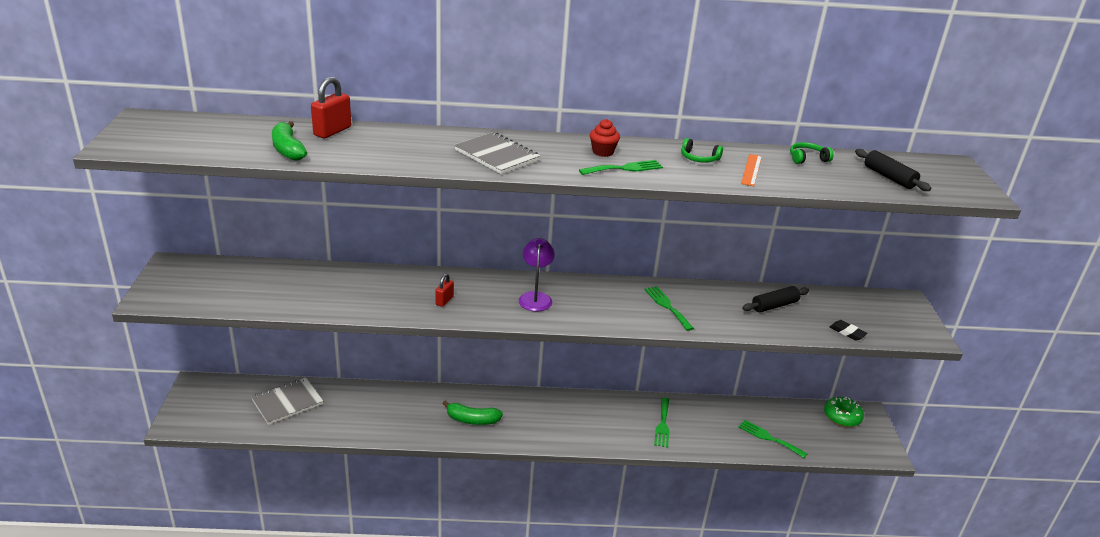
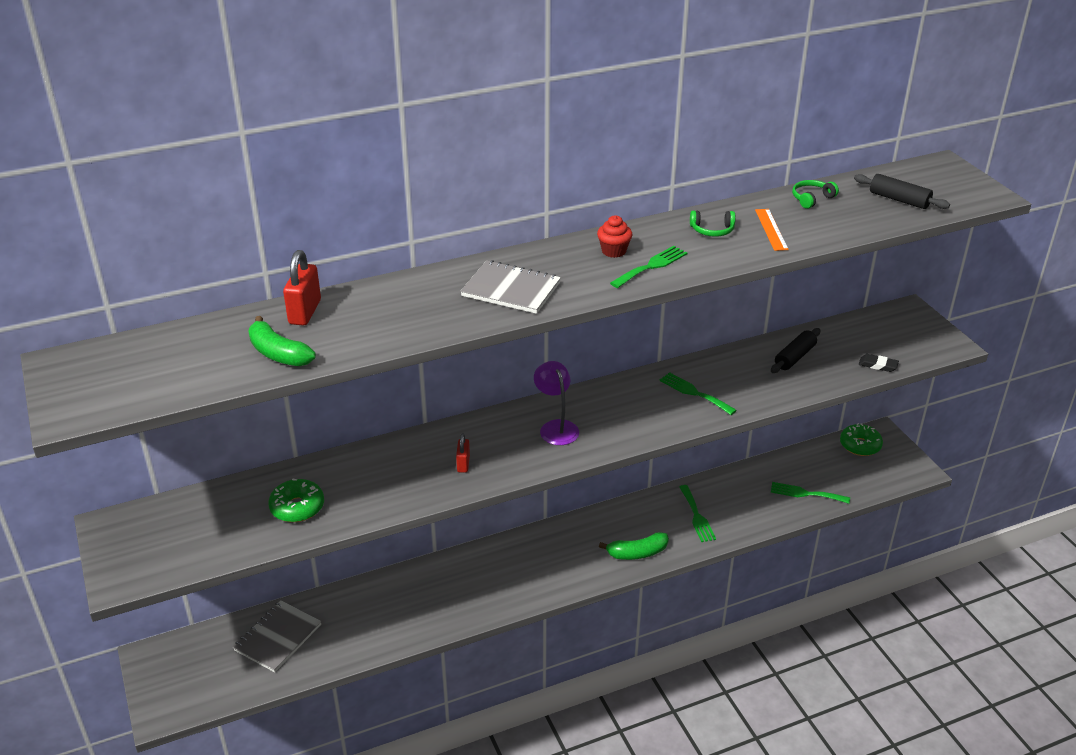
camera: 20 degrees left, 5 degrees up
(302, 292) = (297, 507): none -> green donut
(472, 420) = (499, 582): green banana -> green banana (637, 553)

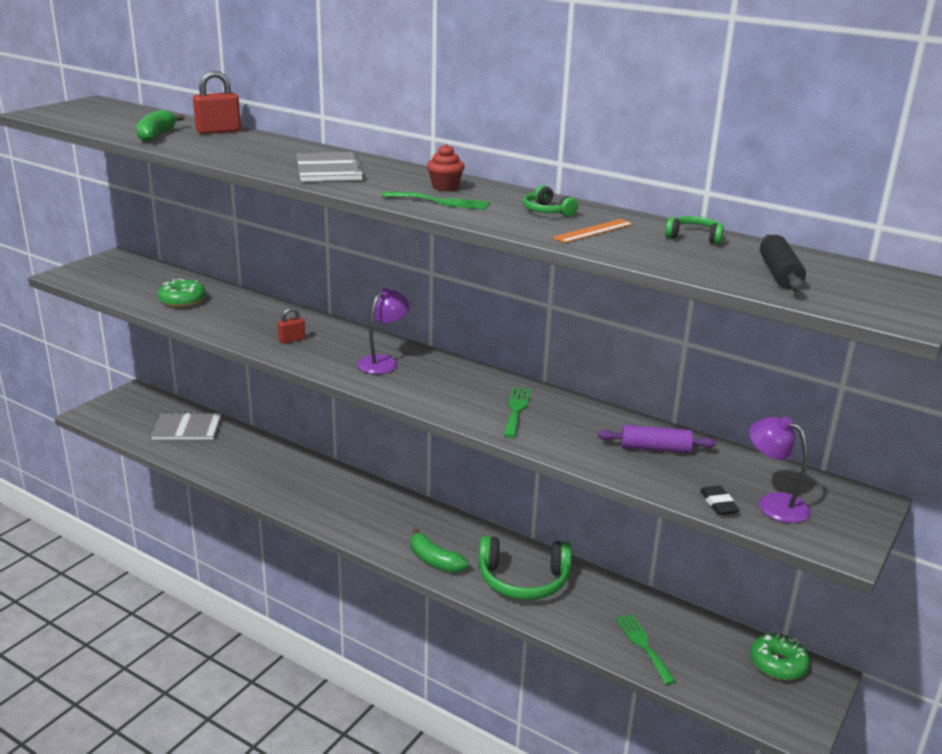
camera: 55 degrees right, 10 degrees down
(697, 516) = (523, 580): green fork -> green headphones
(794, 357) = (655, 448): black rolling pin -> purple rolling pin
(891, 345) = (773, 503): none -> purple lamp

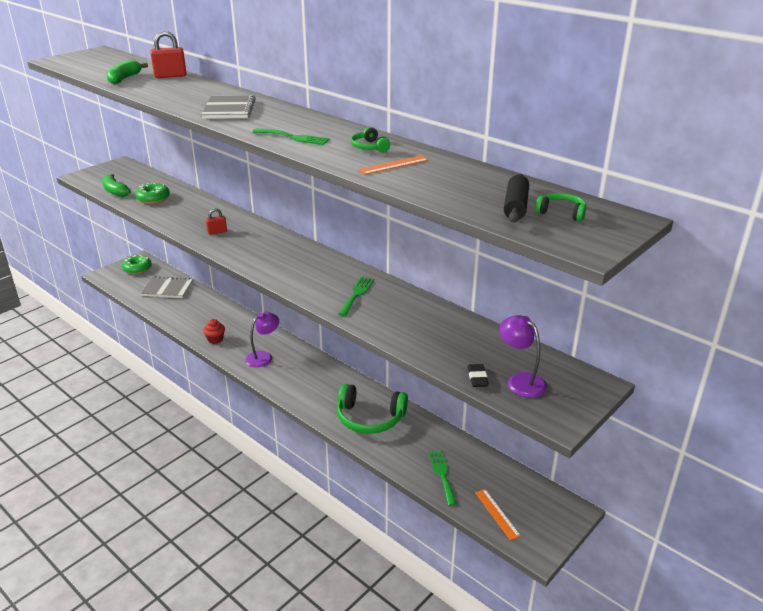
camera: 10 degrees right, 5 degrees up
(383, 362) = (275, 252): purple lamp -> purple lamp (263, 356)
(434, 560) = (310, 398): green banana -> green banana (115, 191)
(445, 187) = (305, 125): red cupcake -> red cupcake (215, 339)
(655, 448) = (448, 331): purple rolling pin -> none
(694, 237) = (469, 172): green headphones -> green headphones (561, 213)
(730, 689) = (497, 514): none -> orange ruler
(777, 664) = (540, 498): green donut -> green donut (137, 269)

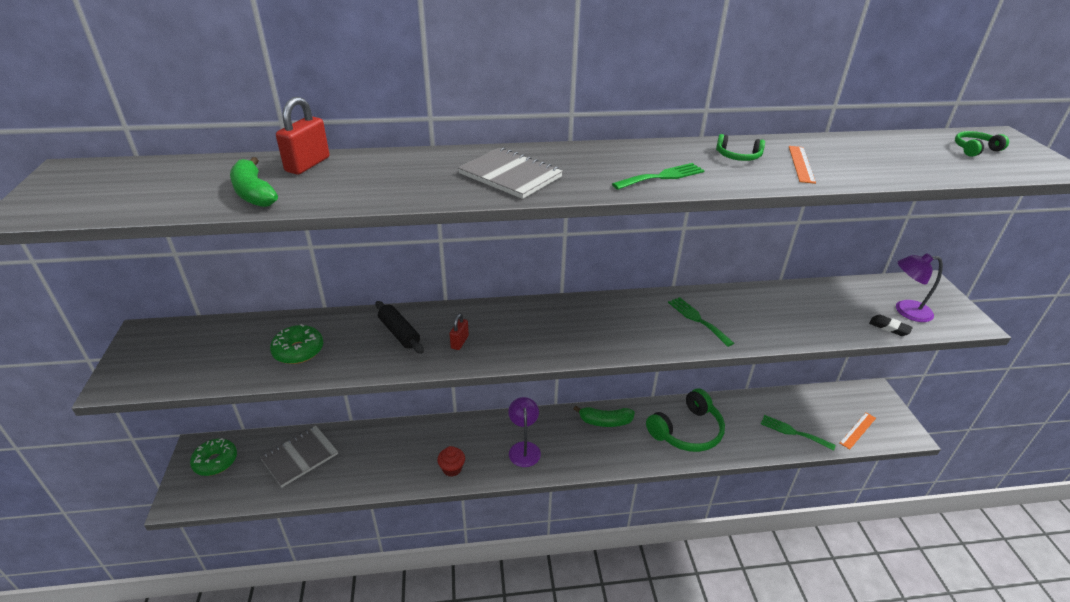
camera: 50 degrees left, 5 degrees up
(115, 191) = (223, 372): green banana -> green banana (605, 421)
(497, 514) = (858, 430): orange ruler -> orange ruler turned 60 degrees counterclockwise
(515, 206) = (949, 158): black rolling pin -> black rolling pin (399, 333)

